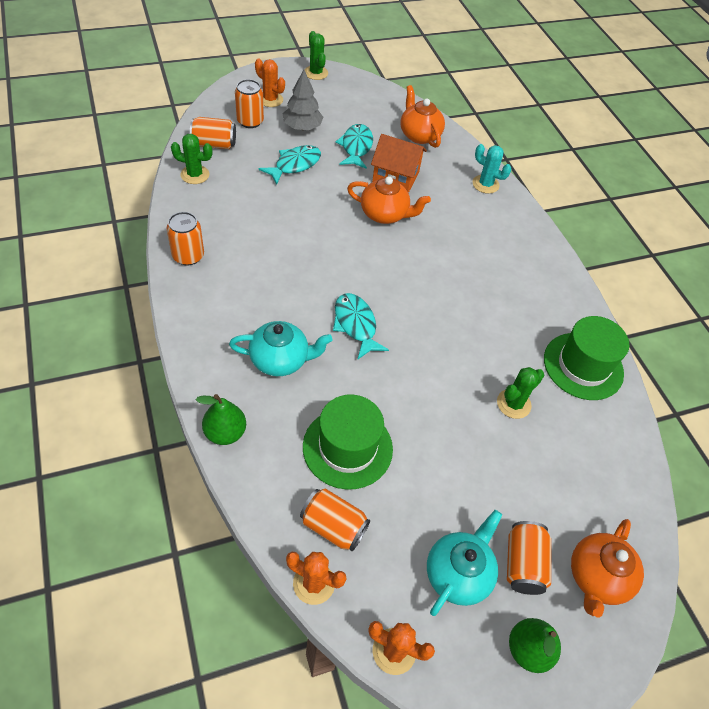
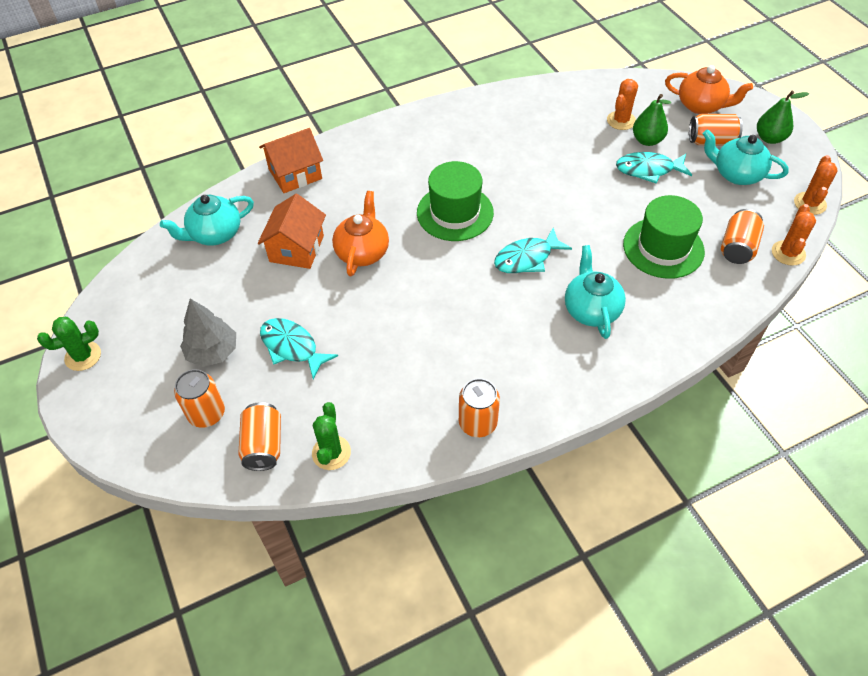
camera: 90 degrees left, 0 degrees up
(225, 433) = (688, 336): green pear -> green pear (647, 140)
(270, 99) = (152, 399): orange cactus -> orange cactus (621, 121)
(356, 147) = (247, 291): turquoise fish -> turquoise fish (648, 170)
(419, 135) = (215, 234): orange teapot -> turquoise teapot
(485, 184) = (295, 174): turquoise cactus -> orange house
(513, 404) = (574, 148): green cactus -> none
(583, 366) = (518, 108): green hat -> green hat (455, 213)

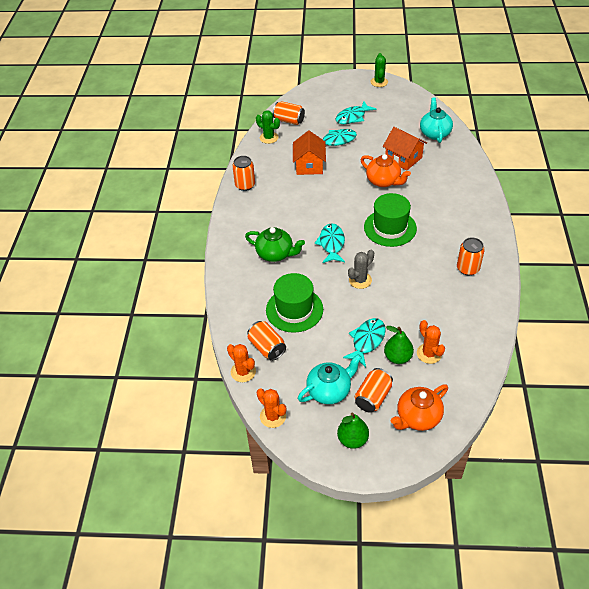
camera: 120 degrees right, 5 degrees down
(206, 413) = (319, 109): orange can -> orange can (467, 268)
(213, 352) = (352, 117): grey tree -> turquoise fish
(295, 174) = (468, 173): orange house -> orange house (309, 165)
(567, 207) = (360, 280): none -> grey cactus
(591, 310) = (275, 254): turquoise teapot -> green teapot

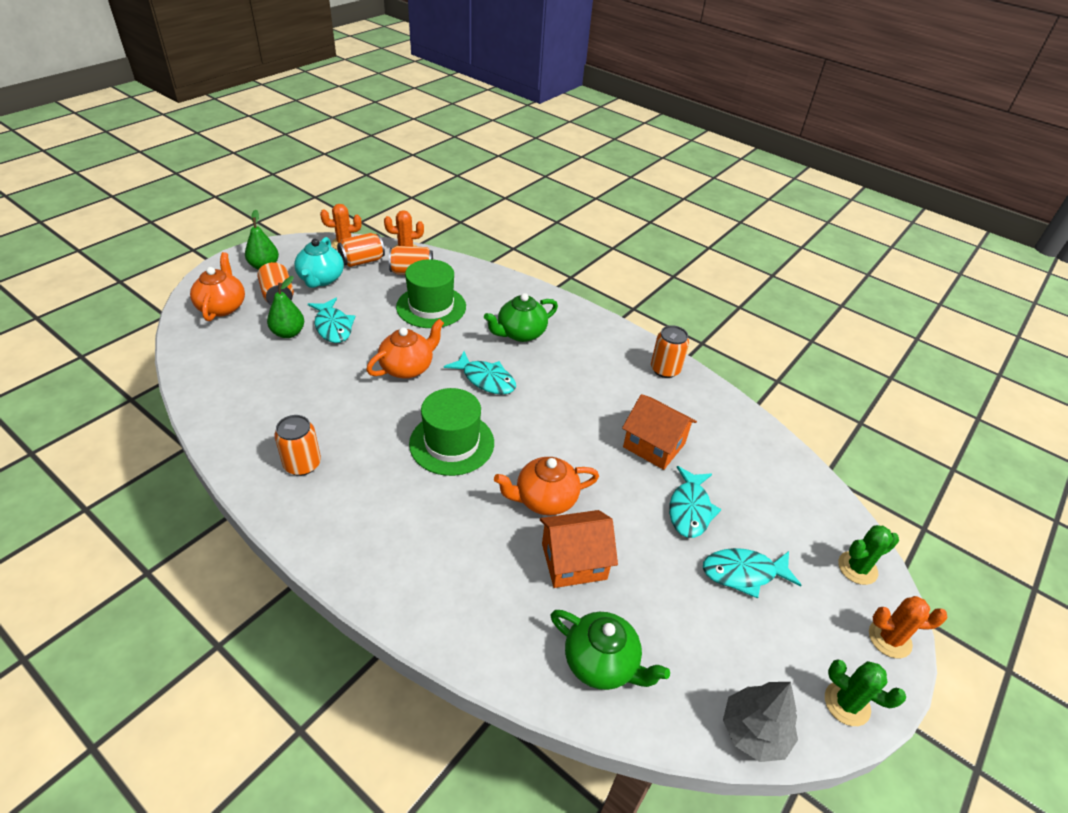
camera: 120 degrees right, 5 degrees down
(269, 138) = (756, 442): green cactus -> green cactus (857, 568)
(289, 120) = (788, 487): orange can -> orange can (362, 261)
(352, 117) = (743, 573): turquoise fish -> turquoise fish turned 90 degrees counterclockwise
(360, 280) = (407, 367): grey cactus -> orange teapot
(414, 96) = (754, 731): none -> grey tree
(429, 353) = (260, 354): orange cactus -> orange cactus (889, 639)
(434, 133) = (602, 663): turquoise teapot -> green teapot

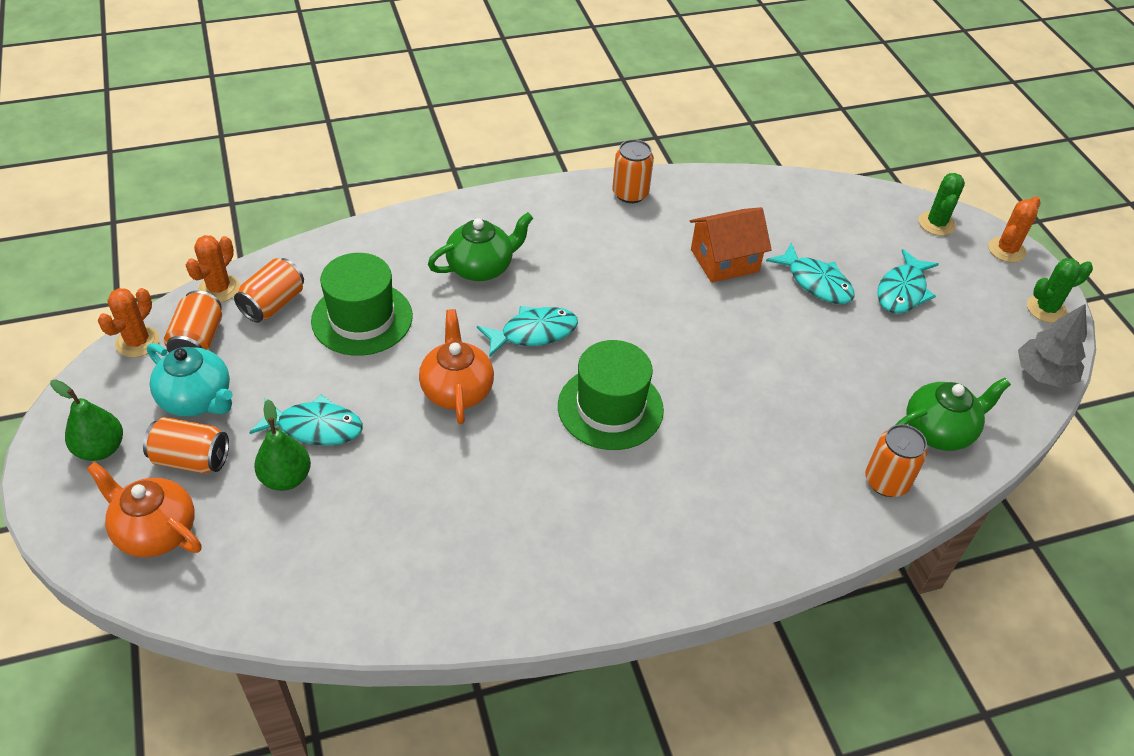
camera: 55 degrees left, 5 degrees up
(302, 464) = (546, 553): orange can -> orange can (886, 481)
(520, 333) = (481, 267): green teapot -> green teapot turned 120 degrees counterclockwise
(545, 499) = (738, 374): orange teapot -> none
(574, 561) = (824, 392): orange house -> none

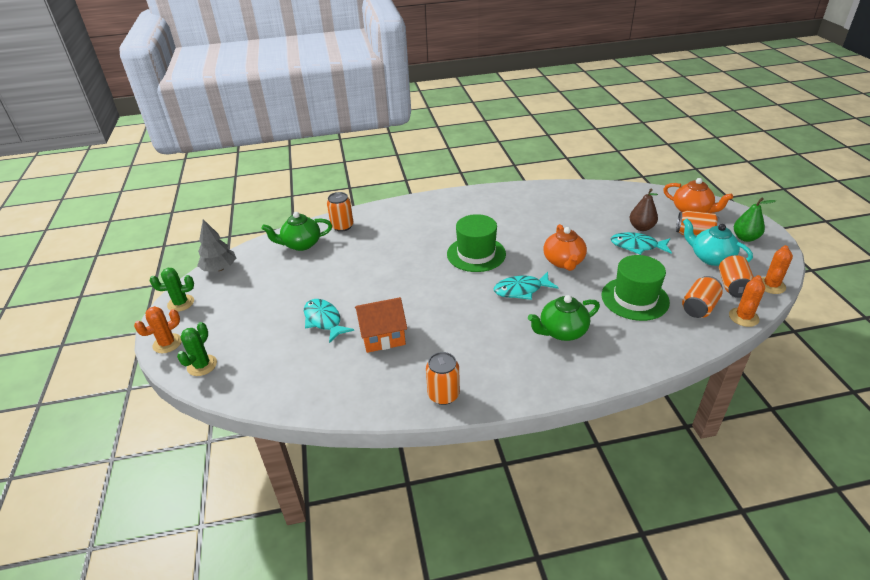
camera: 170 degrees left, 10 degrees down
(286, 478) = (641, 227): green pear -> brown pear
(902, 291) = (267, 314): turquoise fish -> none

